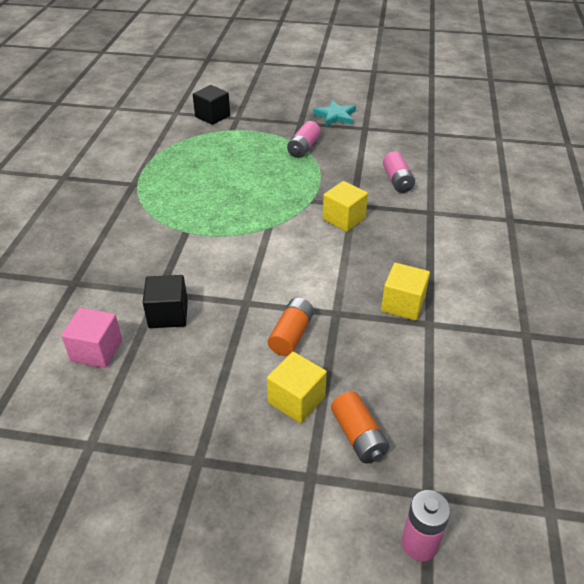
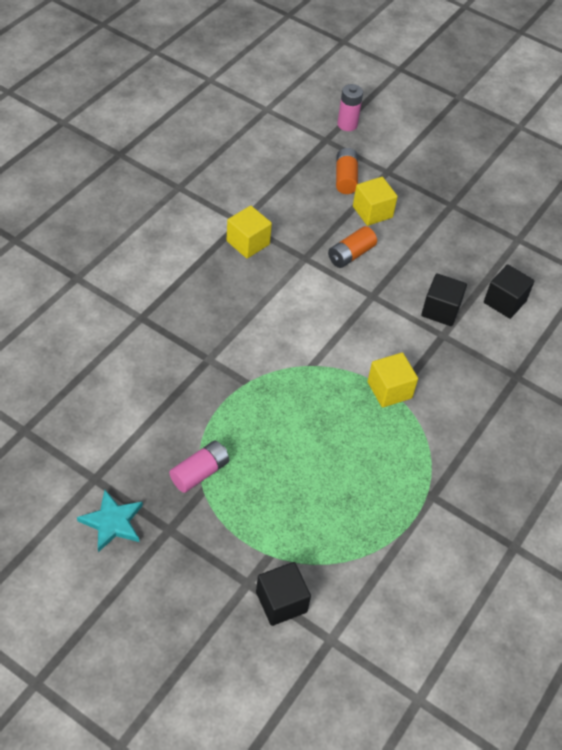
camera: 160 degrees left, 10 degrees up
(97, 350) = (504, 302): pink cube -> black cube
(344, 219) = (231, 344): yellow cube -> yellow cube (389, 390)
(397, 181) = (136, 370): pink battery -> none

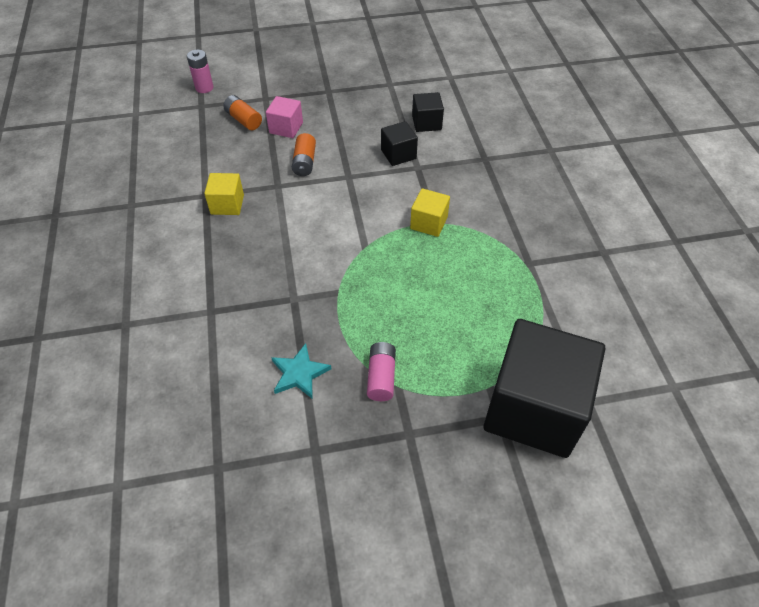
camera: 40 degrees left, 0 degrees up
(112, 522) = (366, 468): turquoise star -> turquoise star (299, 373)
(281, 602) = (534, 409): black cube -> black cube, size x2.28
(372, 212) = (286, 128): yellow cube -> pink cube

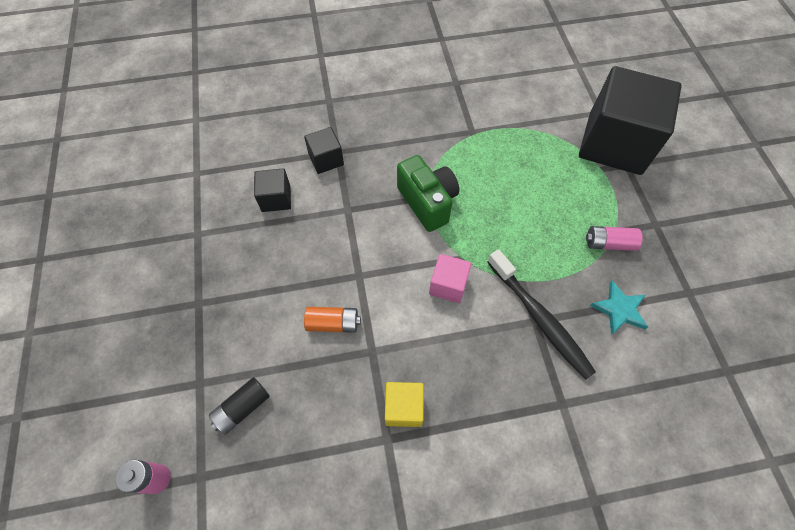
camera: 90 degrees left, 10 degrees up
(243, 120) = (242, 408): orange battery -> black battery
(286, 128) = (266, 350): pink cube -> pink cube (448, 285)
(295, 302) = (540, 319): none -> black toothbrush
(398, 154) = (326, 226): black cube -> black cube (326, 159)
(429, 223) = (427, 202): yellow cube -> green camera

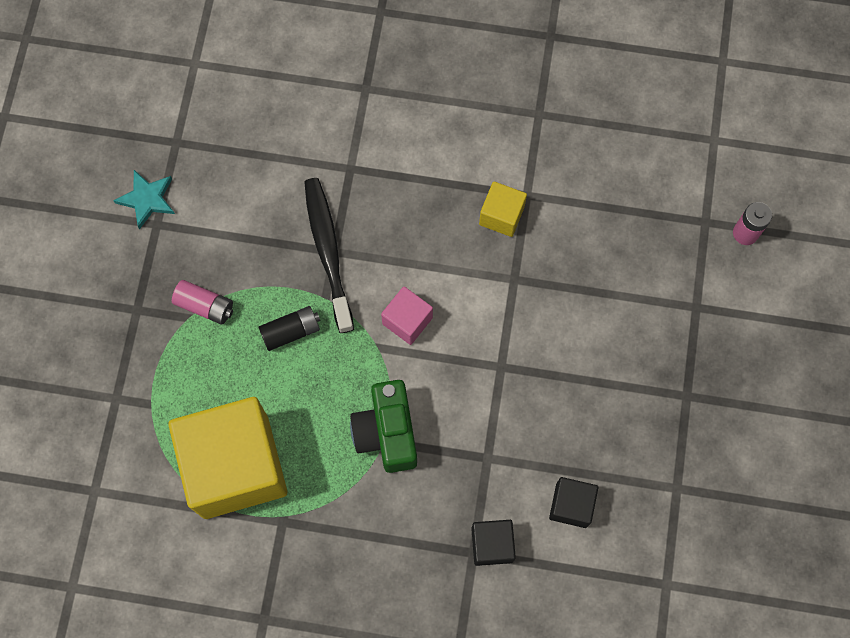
camera: 160 degrees left, 10 degrees up
(242, 408) = (657, 268): black battery -> black battery (291, 331)
(333, 323) = (545, 321): orange battery -> none
(521, 151) = (235, 466): none -> yellow cube
(614, 143) = (110, 434): black cube -> none
(619, 309) = (241, 232): turquoise star -> turquoise star (147, 199)

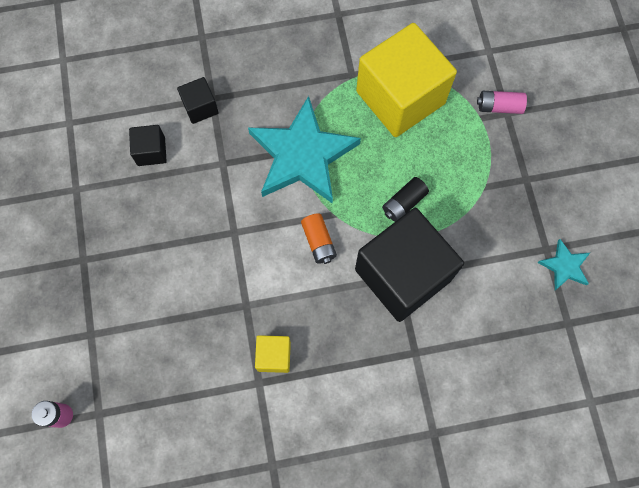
camera: 160 degrees right, 0 degrees up
(205, 306) = (477, 199): pink battery -> pink battery (499, 106)
(328, 251) = (402, 275): black toothbrush -> black cube
(386, 433) = (302, 155): green camera -> turquoise star
(407, 321) = (318, 242): pink cube -> orange battery

